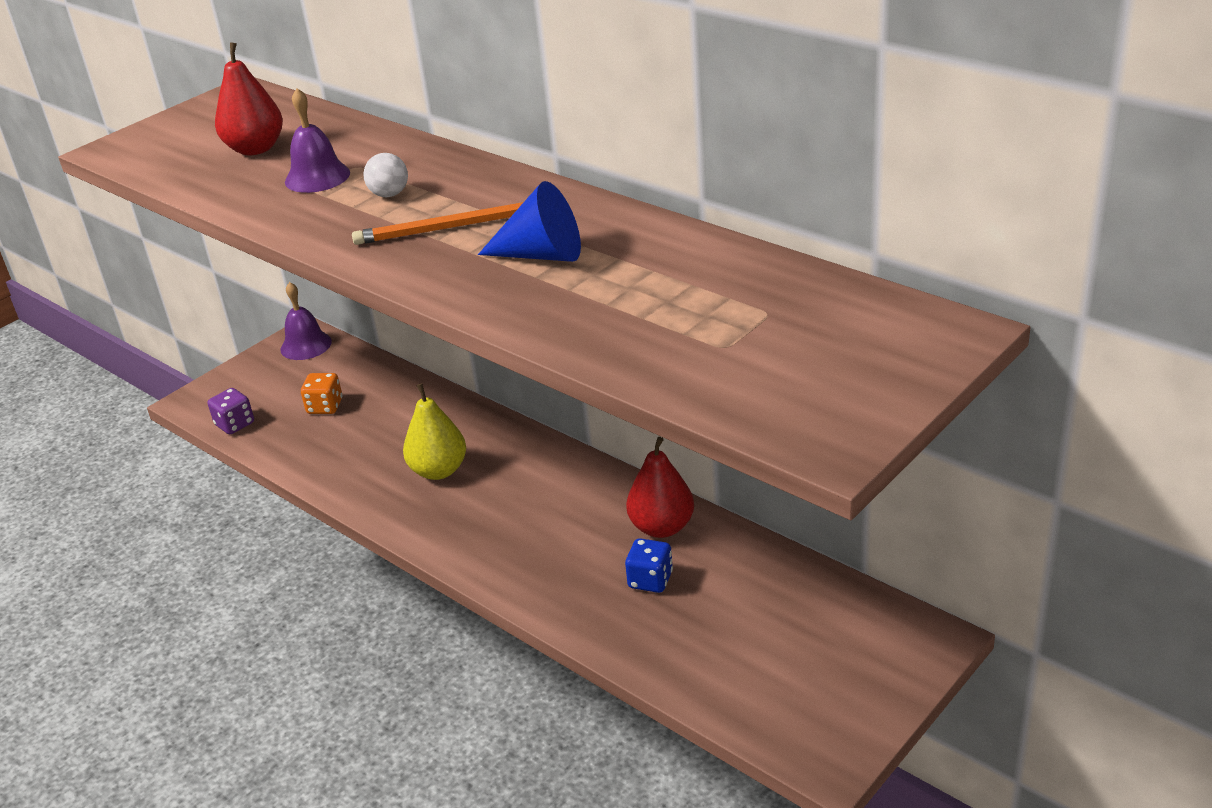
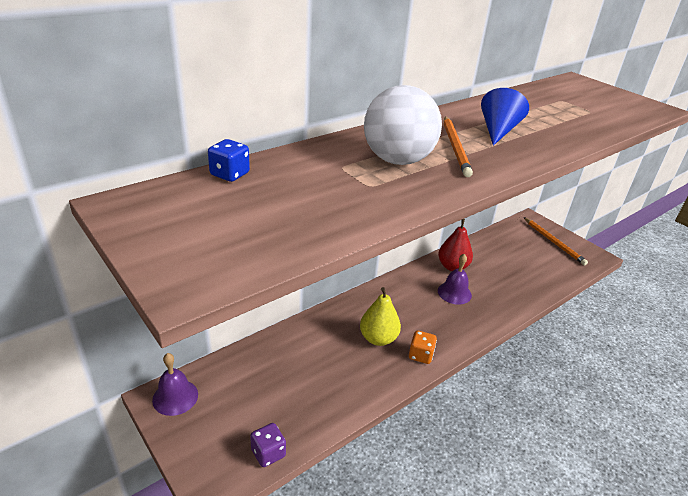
camera: 85 degrees left, 0 degrees up
(255, 149) = (270, 203): red pear -> none
(317, 177) = (350, 182): purple bell -> purple bell (454, 293)
(325, 407) = (275, 390): orange dice -> orange dice (420, 355)
(389, 194) = (397, 160): white ball -> white ball, size x2.41
(650, 580) = (490, 277): blue dice -> blue dice (230, 174)
(845, 679) = (553, 242): none -> orange pencil

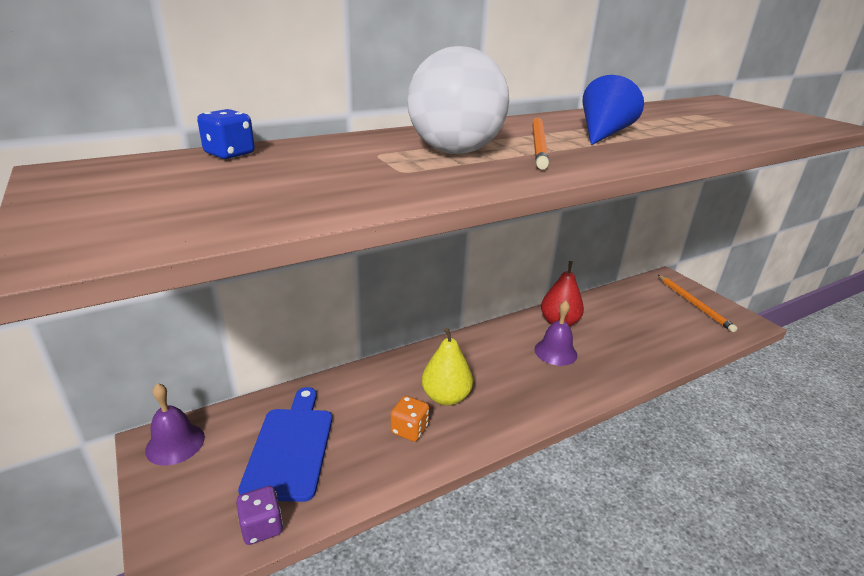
camera: 10 degrees right, 5 degrees down
(269, 391) = (291, 447): none -> blue cutting board
(420, 355) = (496, 422): orange dice -> orange dice (409, 429)

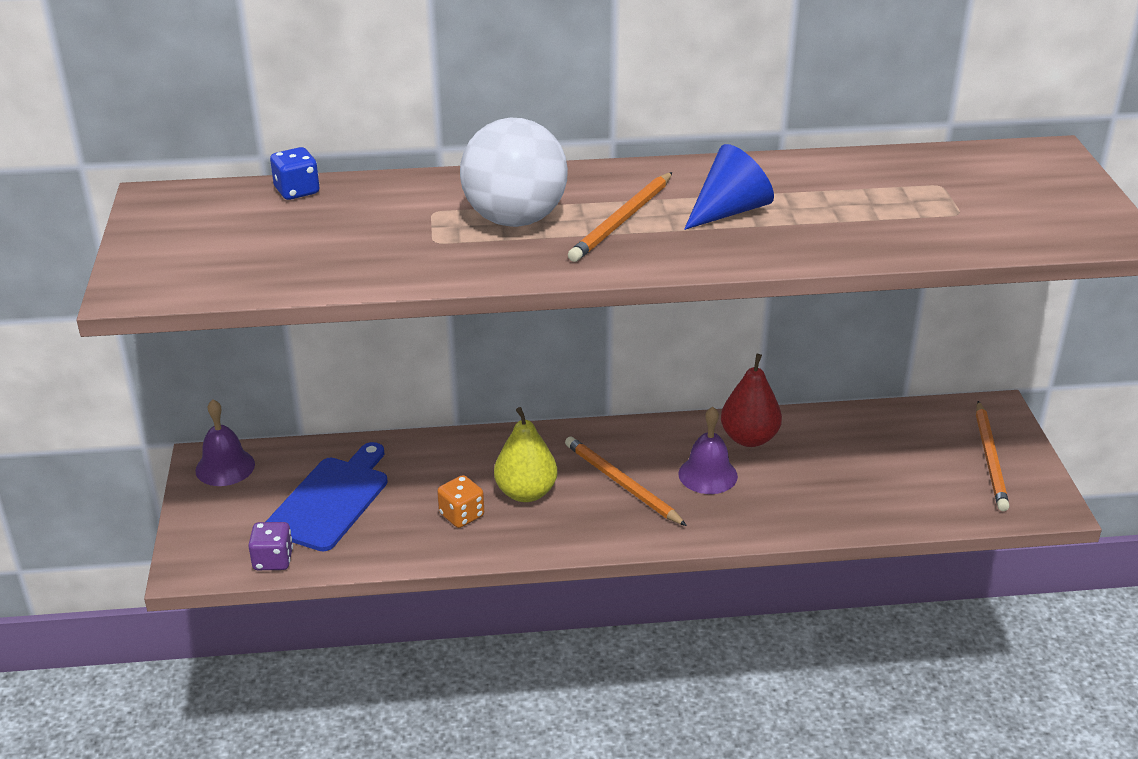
camera: 25 degrees right, 5 degrees up
(507, 372) = (622, 484): none -> orange pencil

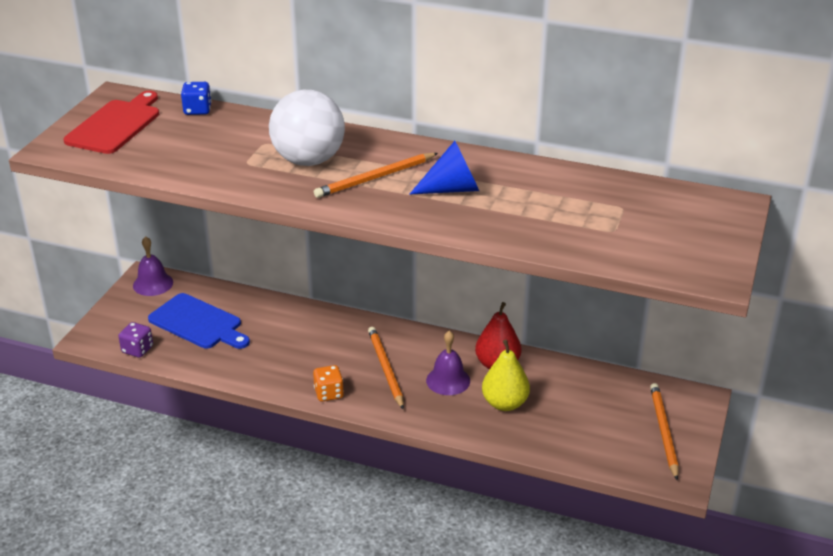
camera: 25 degrees right, 0 degrees up
(197, 236) = (116, 125): none -> red cutting board
(331, 500) = (198, 323): blue cutting board -> blue cutting board turned 75 degrees clockwise
(461, 515) = (268, 357): orange dice -> orange dice (329, 393)
(526, 492) = (319, 355): yellow pear -> yellow pear (504, 403)
(990, 458) = (663, 432): orange pencil -> orange pencil turned 150 degrees clockwise

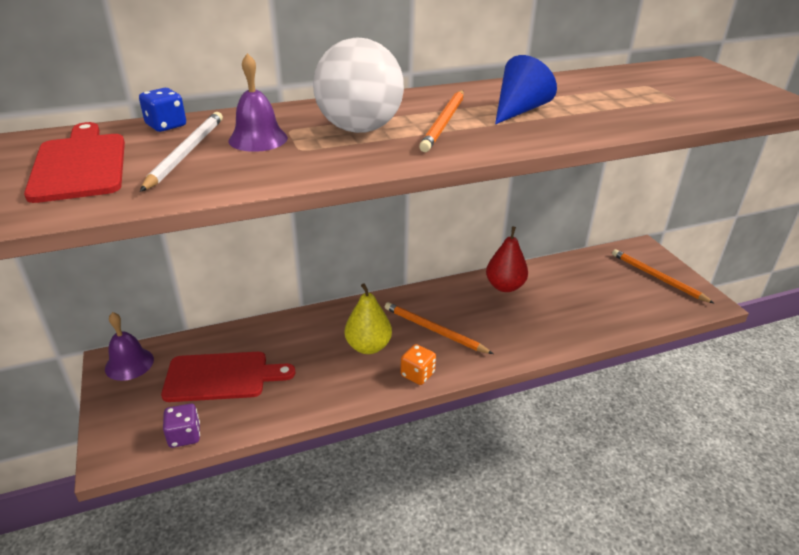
camera: 40 degrees left, 0 degrees up
(179, 139) = (186, 153): none -> white pencil
(198, 323) = (222, 377): blue cutting board -> red cutting board
(448, 380) = (489, 315): purple bell -> purple bell (258, 139)
(504, 403) = (548, 311): yellow pear -> yellow pear (368, 346)

